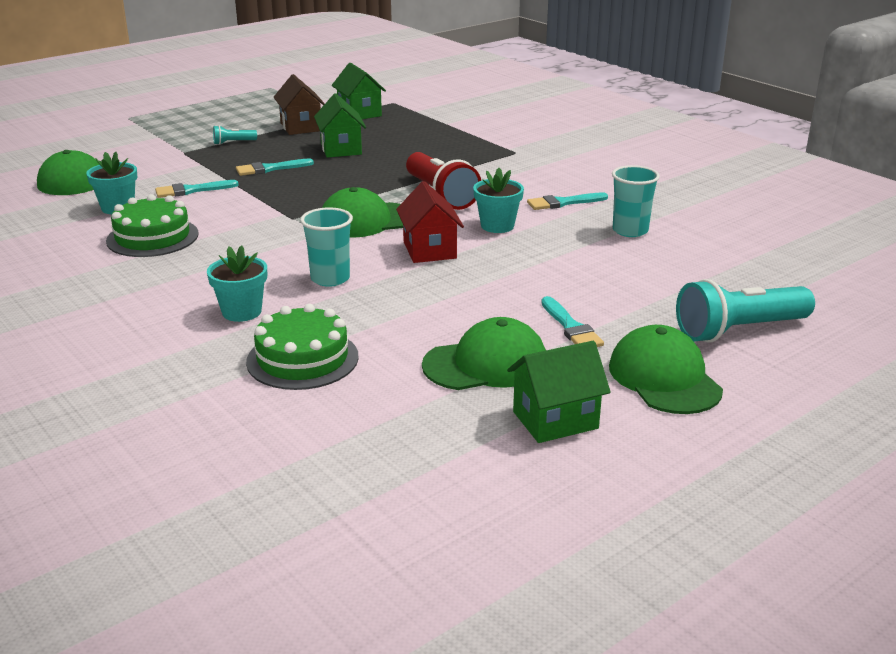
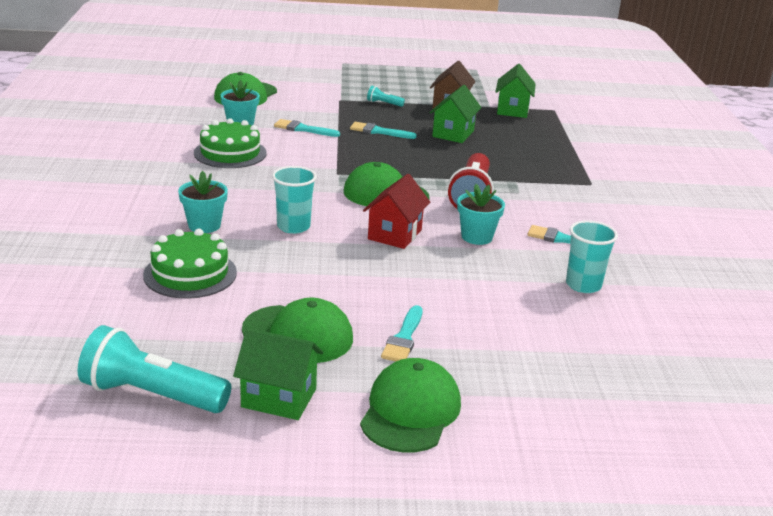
camera: 35 degrees right, 0 degrees up
(739, 330) = (539, 407): turquoise flashlight -> turquoise flashlight (152, 395)

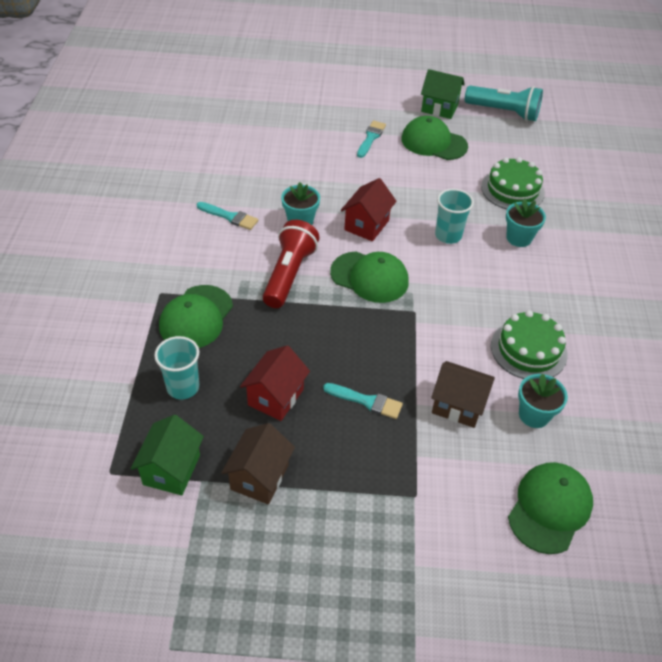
camera: 175 degrees left, 20 degrees up
(303, 129) = (458, 405): turquoise brush -> brown house
(384, 103) = (353, 486): turquoise flashlight -> none
(410, 411) = (372, 99): green cap -> green cap (196, 317)
(453, 134) = (275, 397): green house -> red house
(583, 285) = (238, 172): turquoise cup -> turquoise cup (183, 387)

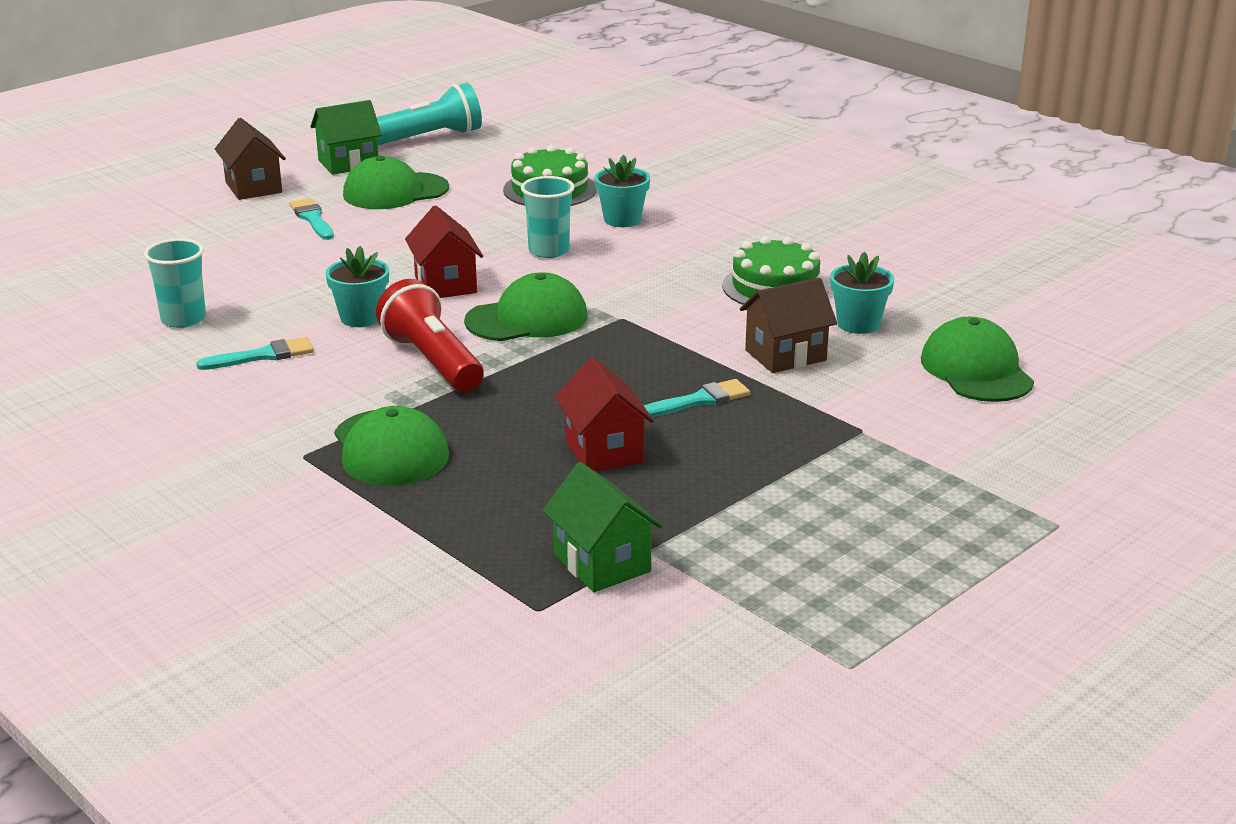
camera: 45 degrees left, 20 degrees down
(183, 387) = (487, 504): turquoise cup -> turquoise cup (183, 319)
(259, 477) = (701, 510): brown house -> brown house (253, 187)

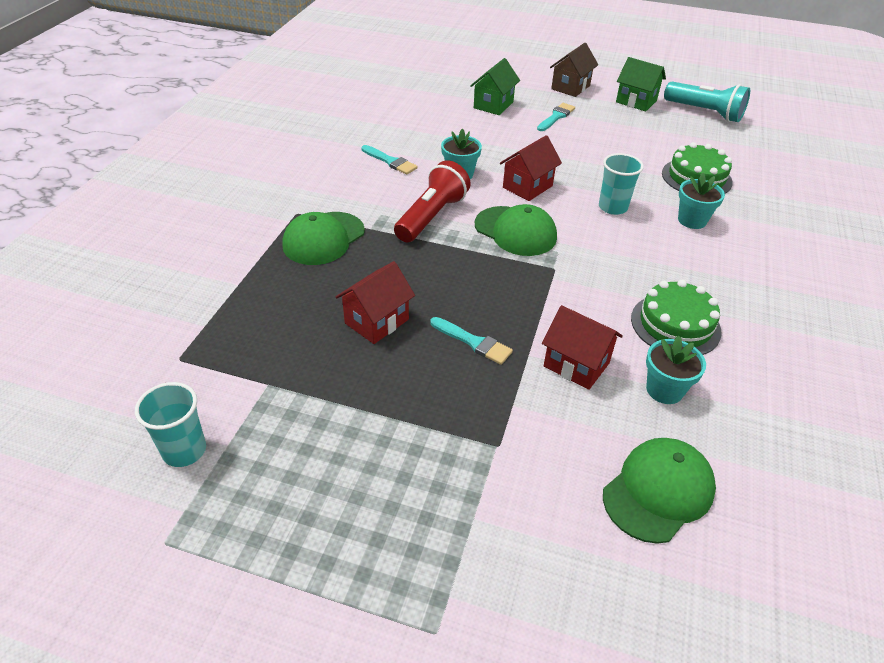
camera: 60 degrees right, 15 degrees up
(183, 319) = (408, 125): turquoise cup -> turquoise cup (184, 450)
(395, 192) = (621, 128): green cap -> none
(602, 563) = (242, 368): green house -> green house (493, 105)
(785, 355) = (576, 364): brown house -> red house

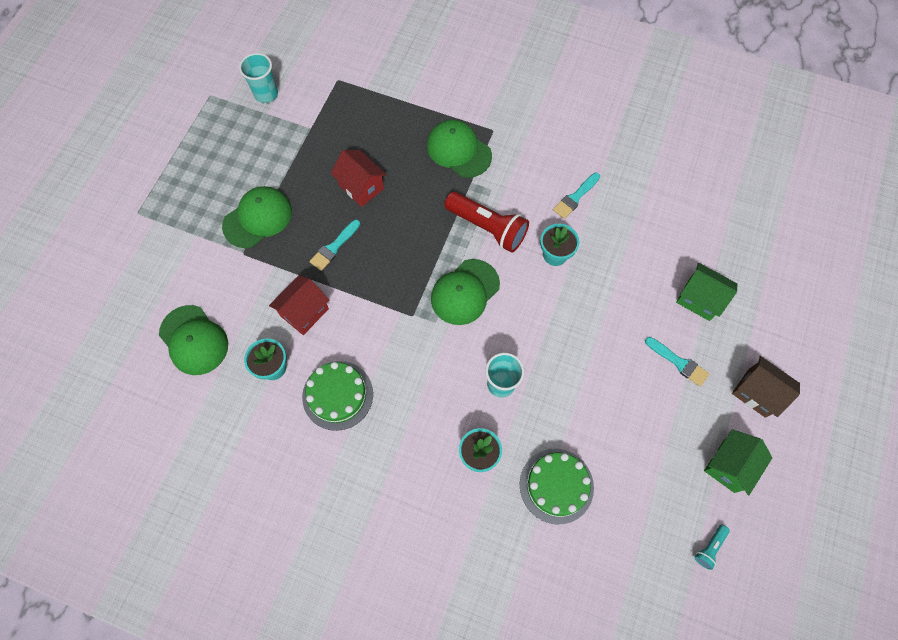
camera: 95 degrees right, 25 degrees up
(434, 434) = (258, 218): none -> green cap
(527, 187) = (535, 312): red house -> none
(704, 112) = (709, 547): turquoise flashlight -> turquoise flashlight, size x0.45

